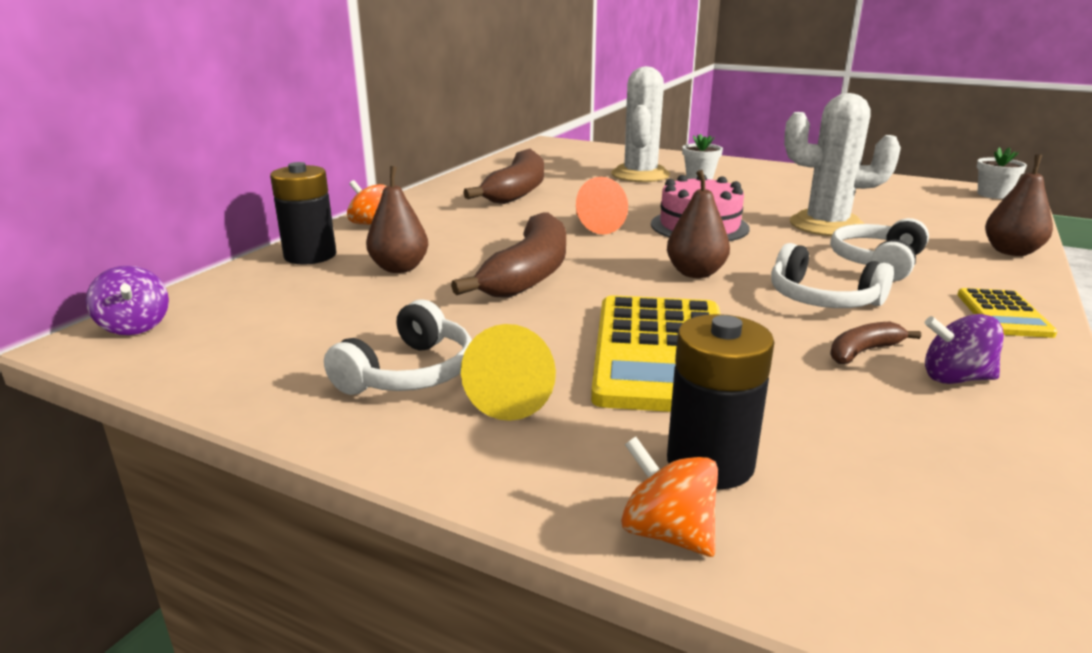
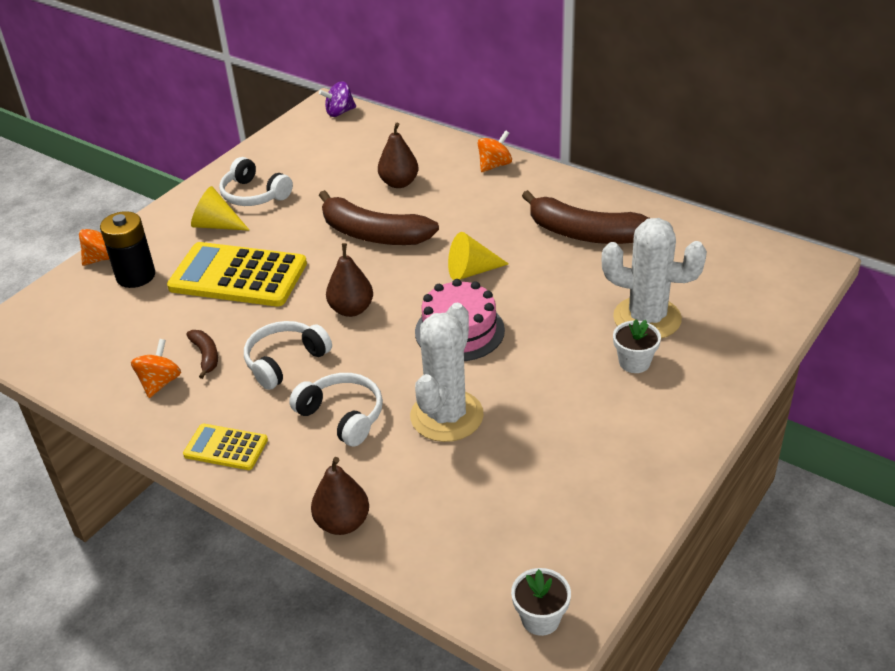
camera: 100 degrees right, 15 degrees up
(310, 256) = (432, 148): black battery -> none
(595, 226) = (471, 271): orange cone -> yellow cone
(955, 378) = (160, 383): purple spinning top -> orange spinning top

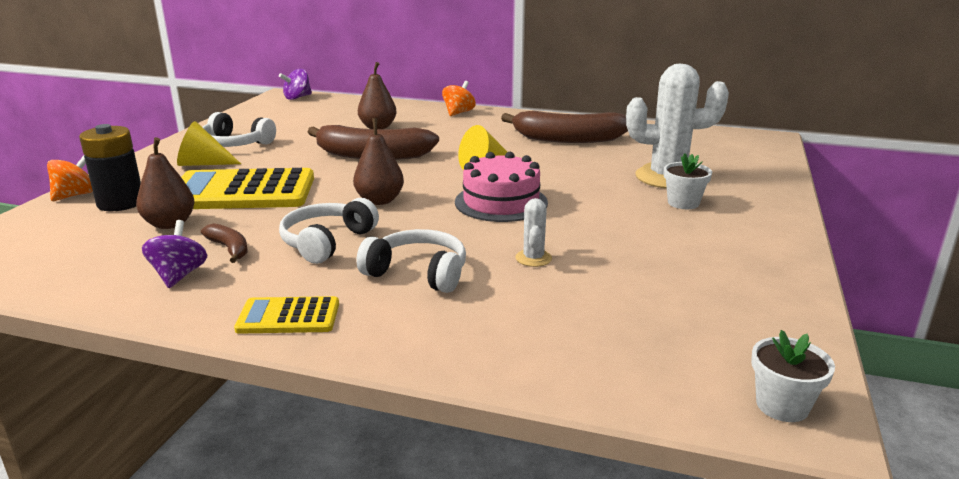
camera: 20 degrees left, 15 degrees down
(160, 383) = (179, 275): orange spinning top -> purple spinning top
(342, 523) = (476, 360): brown pear -> brown pear (170, 224)
(446, 416) = (533, 258): white cactus -> white cactus, size x0.45

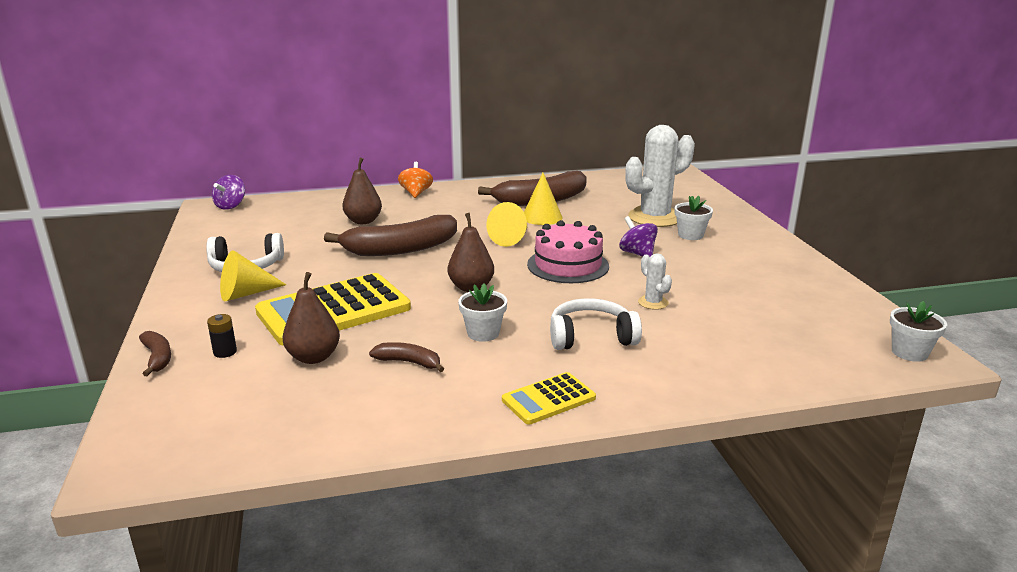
camera: 30 degrees left, 0 degrees up
(75, 195) = (157, 358): orange spinning top -> brown banana
(120, 203) = (225, 352): black battery -> black battery, size x0.47
(179, 275) = (403, 397): purple spinning top -> purple spinning top (637, 253)
(327, 242) = (483, 333): white headphones -> white flower pot
(544, 154) = (542, 217): none -> yellow cone

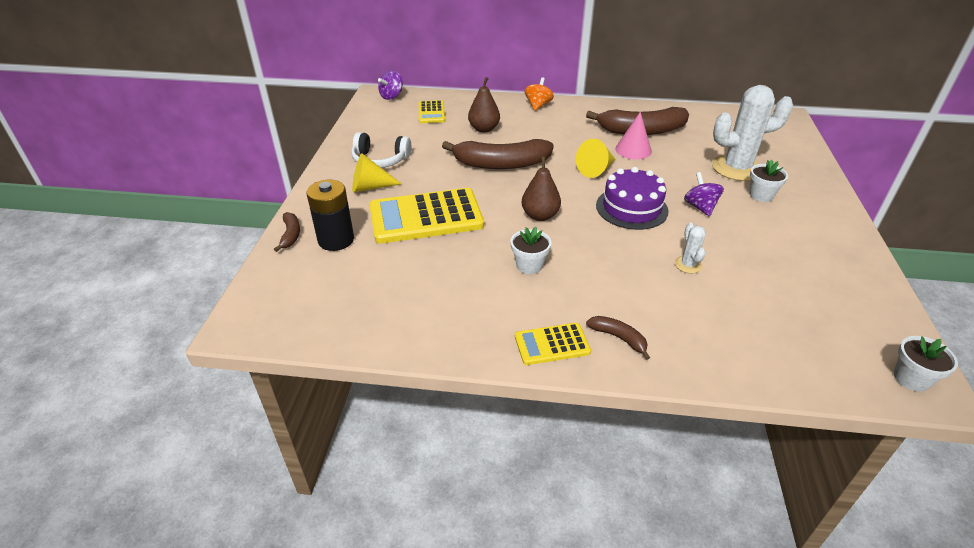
camera: 20 degrees right, 15 degrees up
(225, 352) = (336, 240): black battery -> black battery, size x2.12
(290, 215) = (431, 112): none -> yellow calculator
(313, 357) = (394, 259): brown pear -> none
(409, 362) = (460, 281): brown banana -> brown banana (619, 338)
(542, 217) = (633, 150): yellow cone -> pink cone
(568, 265) = (631, 208): pink cake -> purple cake
(591, 337) = (616, 289): white headphones -> none

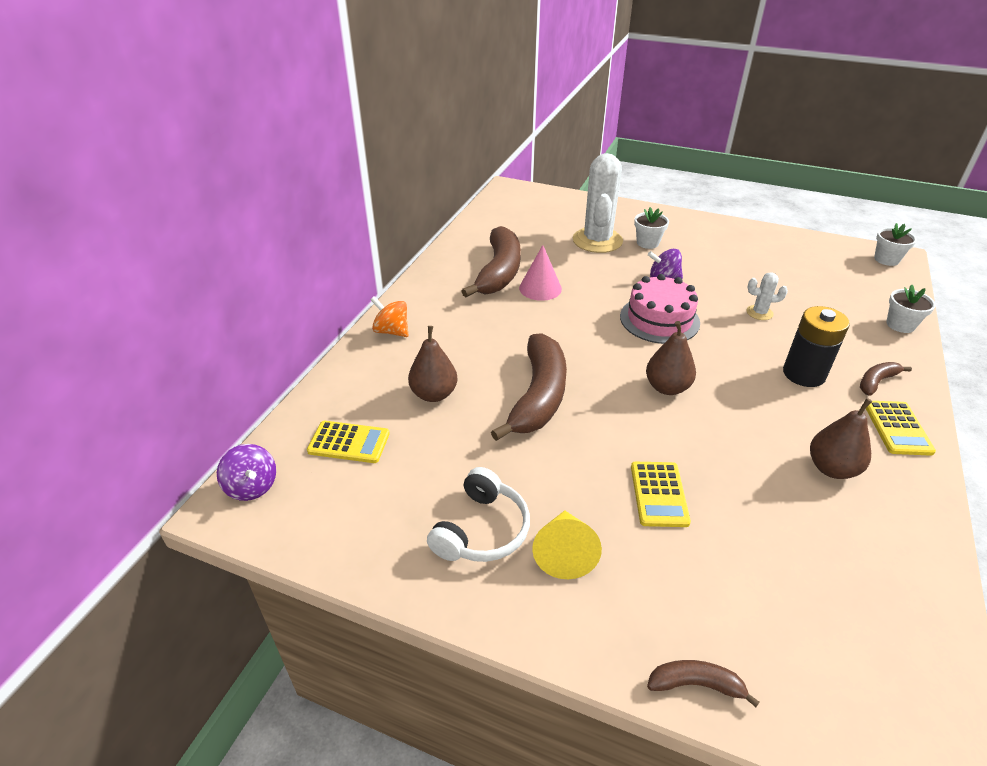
camera: 75 degrees left, 0 degrees up
(336, 240) = (712, 614): black battery -> black battery (803, 374)
(426, 217) = (659, 494): yellow calculator -> yellow calculator, size x0.51
(481, 298) = (831, 468): none -> brown pear
(529, 265) = (766, 417): white flower pot -> white flower pot (900, 325)
(596, 170) = (575, 324): yellow cone -> none
(631, 208) = (659, 319): purple cake -> pink cake

